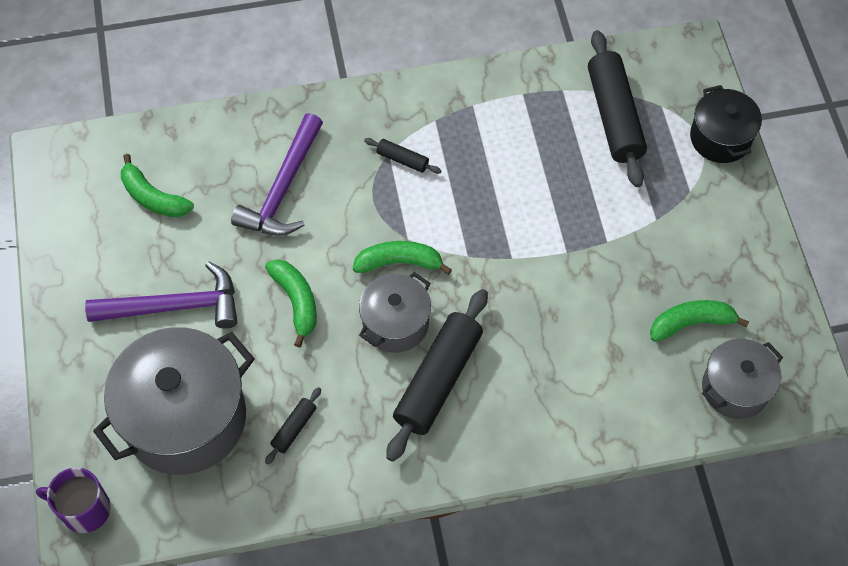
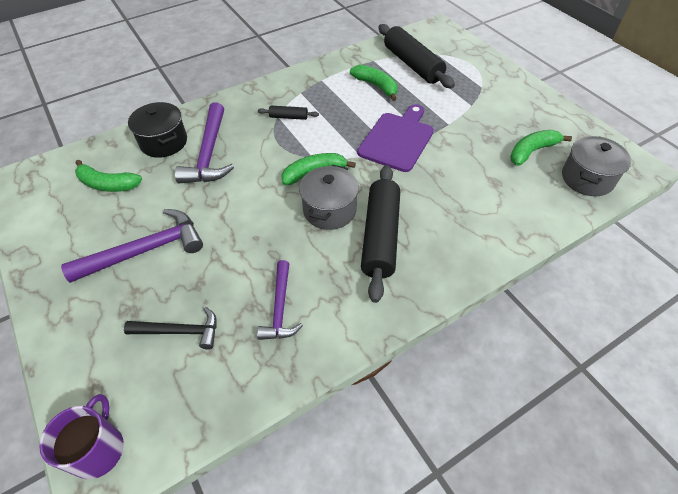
camera: 20 degrees left, 10 degrees down
(84, 509) = (98, 449): purple mug -> purple mug turned 105 degrees clockwise
(185, 418) = (179, 331): grey pot -> black hammer
(294, 428) = (280, 308): black rolling pin -> purple hammer
(296, 301) = (246, 218): green banana -> green banana (376, 86)
(526, 245) = (397, 139): none -> purple cutting board
(720, 138) = (481, 59): black pot -> black pot (164, 142)

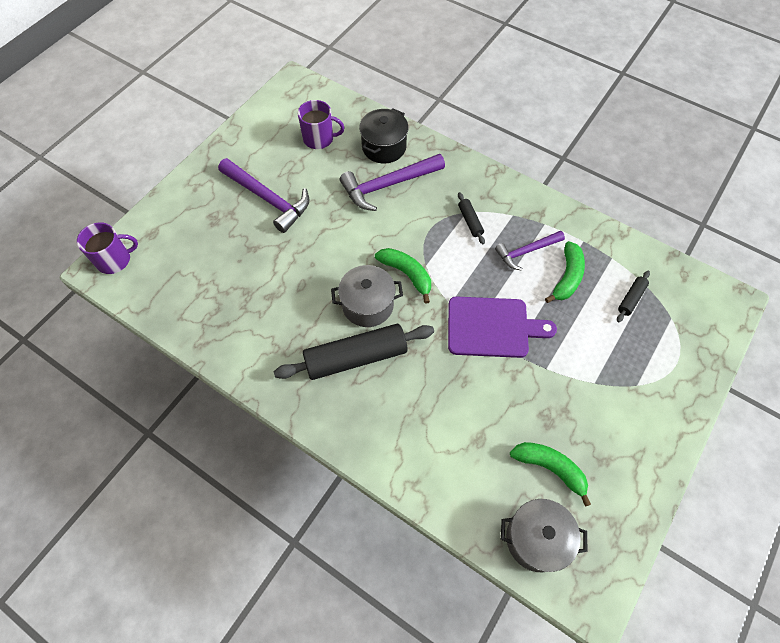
camera: 65 degrees right, 10 degrees up
(108, 184) = (319, 138): green banana -> purple mug
(179, 331) = (209, 258): black hammer -> none
(280, 308) = (252, 312): purple hammer -> purple hammer (526, 251)
(412, 64) = (631, 299): black rolling pin -> black rolling pin, size x0.45

